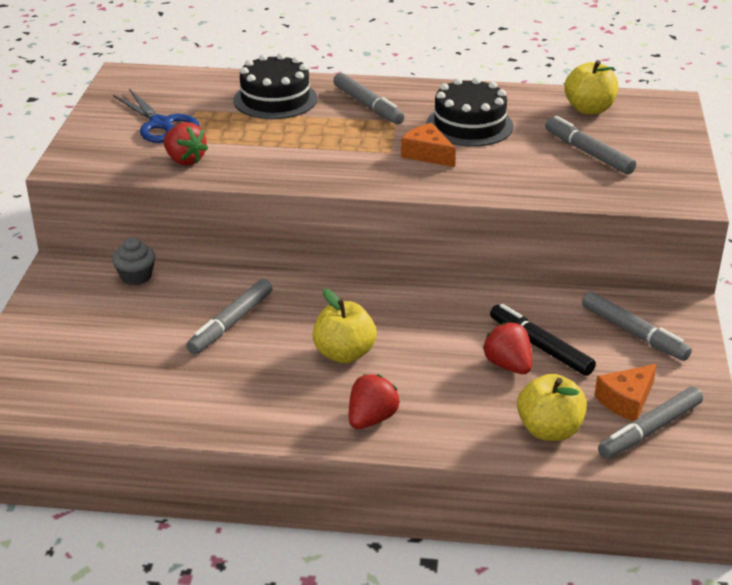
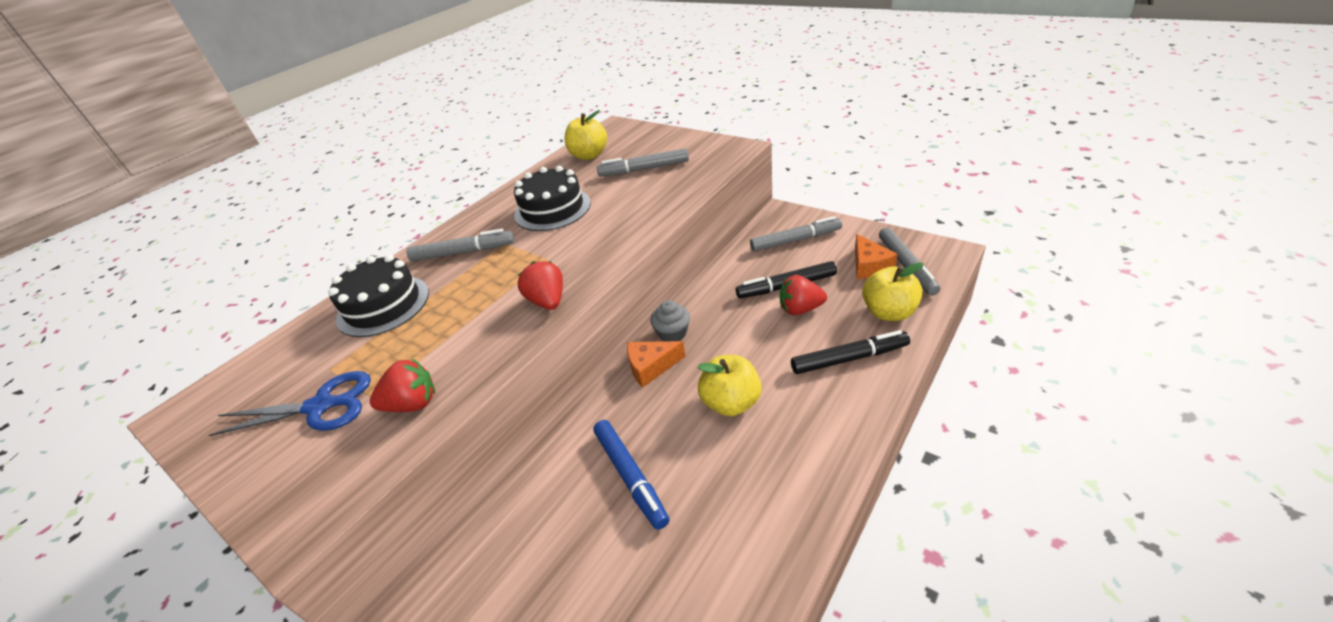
camera: 55 degrees left, 5 degrees up
(136, 276) = (485, 543): grey cupcake -> grey cupcake (672, 333)
(231, 323) = (630, 476): grey marker -> blue marker
(371, 419) = (833, 412): red strawberry -> red strawberry (548, 301)
(427, 154) = (572, 240): orange cheese -> orange cheese (651, 367)
(453, 415) = (849, 358): none -> black marker

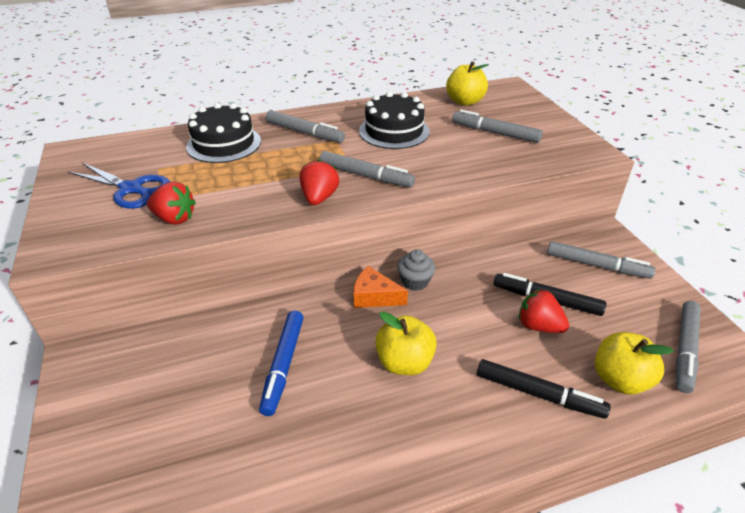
camera: 30 degrees right, 0 degrees up
(570, 259) = (365, 176): none -> grey marker
(869, 266) = (645, 328): orange cheese -> none

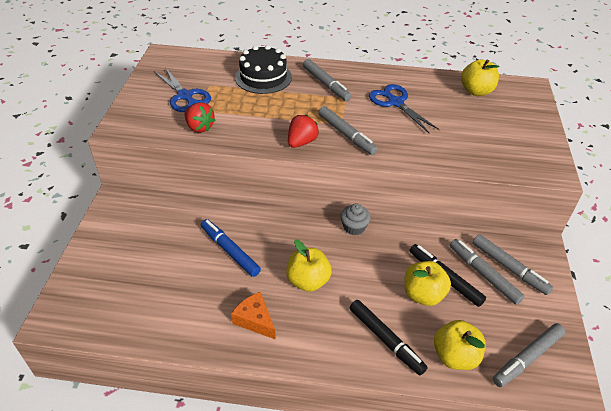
camera: 25 degrees right, 5 degrees up
(284, 365) = (230, 251): blue marker -> blue marker turned 105 degrees clockwise
(374, 297) = (317, 228): orange cheese -> orange cheese (255, 320)
(394, 131) = (395, 102): black cake -> blue scissors
(495, 133) = (478, 128): grey marker -> grey marker (483, 274)
(538, 326) = (423, 294): red strawberry -> yellow apple

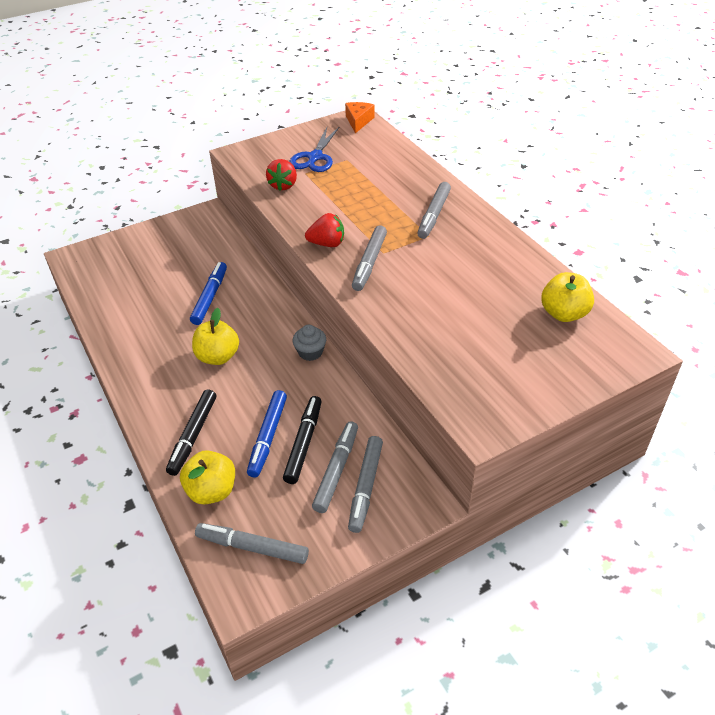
camera: 55 degrees right, 0 degrees up
(255, 320) = (151, 349): orange cheese -> orange cheese (358, 121)
(263, 77) = (395, 178): black cake -> none
(395, 102) = (462, 268): blue scissors -> none
(423, 294) = (268, 437): yellow apple -> blue marker

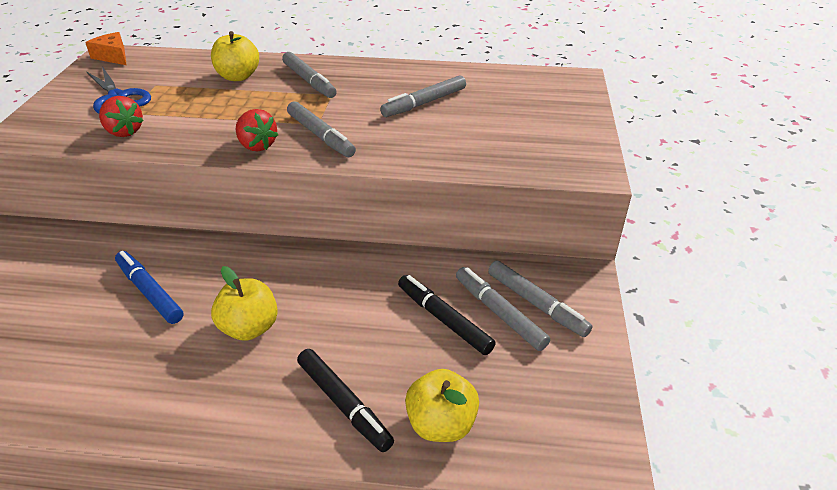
camera: 55 degrees left, 5 degrees down
(252, 547) = (547, 424): grey marker -> grey marker (424, 103)
(268, 437) = (409, 341): blue marker -> none
(310, 352) = (330, 258): grey cupcake -> none
(327, 244) = (257, 145): red strawberry -> red strawberry turned 105 degrees clockwise
(563, 313) = (505, 84): yellow apple -> yellow apple (238, 76)

